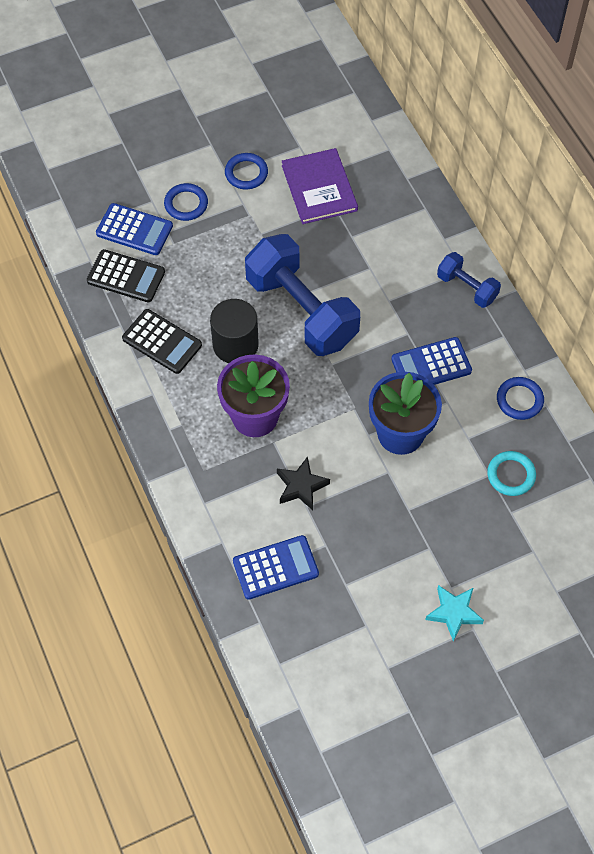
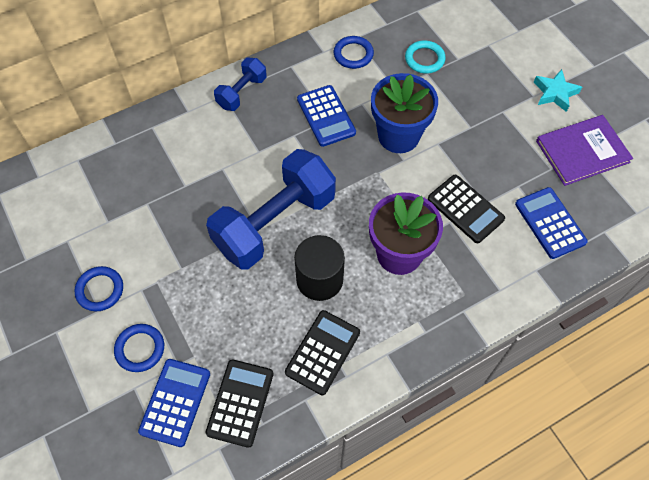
camera: 95 degrees left, 0 degrees up
(301, 486) = (465, 209): black star -> black calculator
(319, 188) = (123, 218): purple book -> purple book (582, 151)

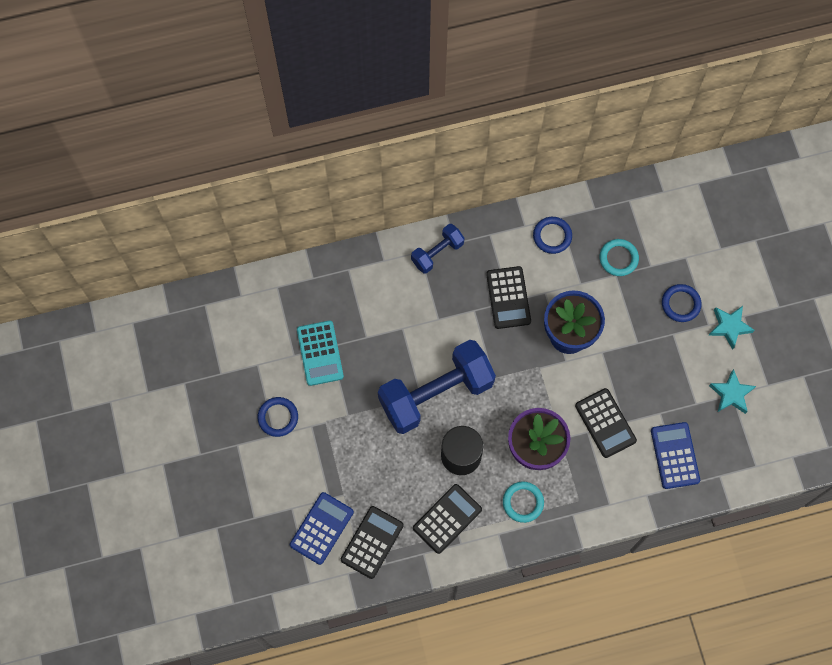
camera: 15 degrees right, 10 degrees up
(136, 213) = (320, 353): none -> turquoise calculator
(140, 349) = (302, 477): blue ring -> blue ring (680, 304)
(326, 116) = (508, 298): blue calculator -> black calculator
(404, 312) = (523, 502): none -> turquoise ring
(582, 151) = (731, 394): purple book -> turquoise star

